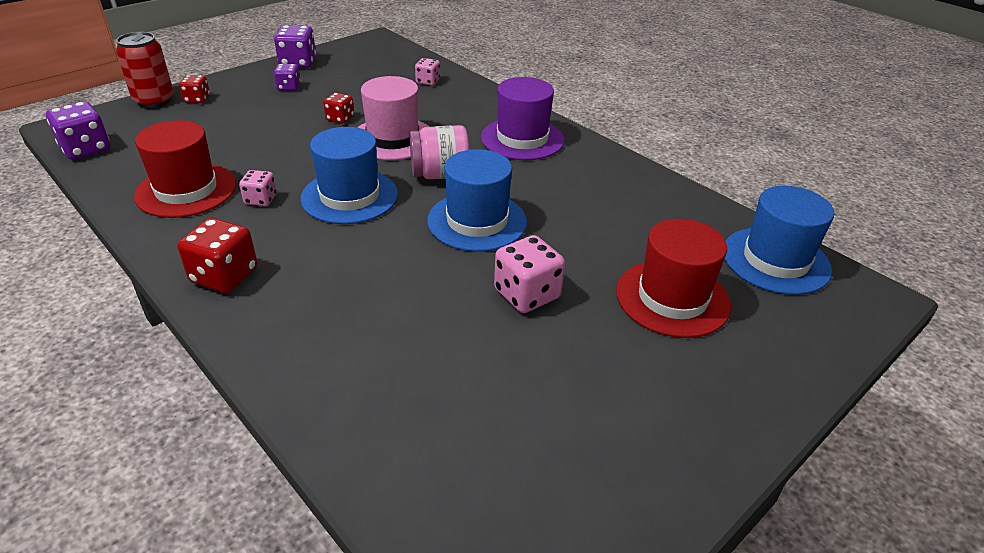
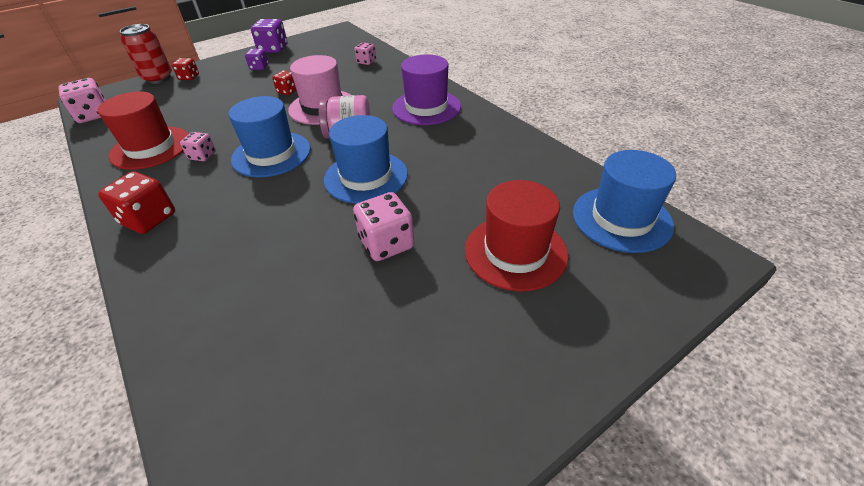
camera: 10 degrees right, 5 degrees up
(86, 149) = (94, 115): purple dice -> pink dice

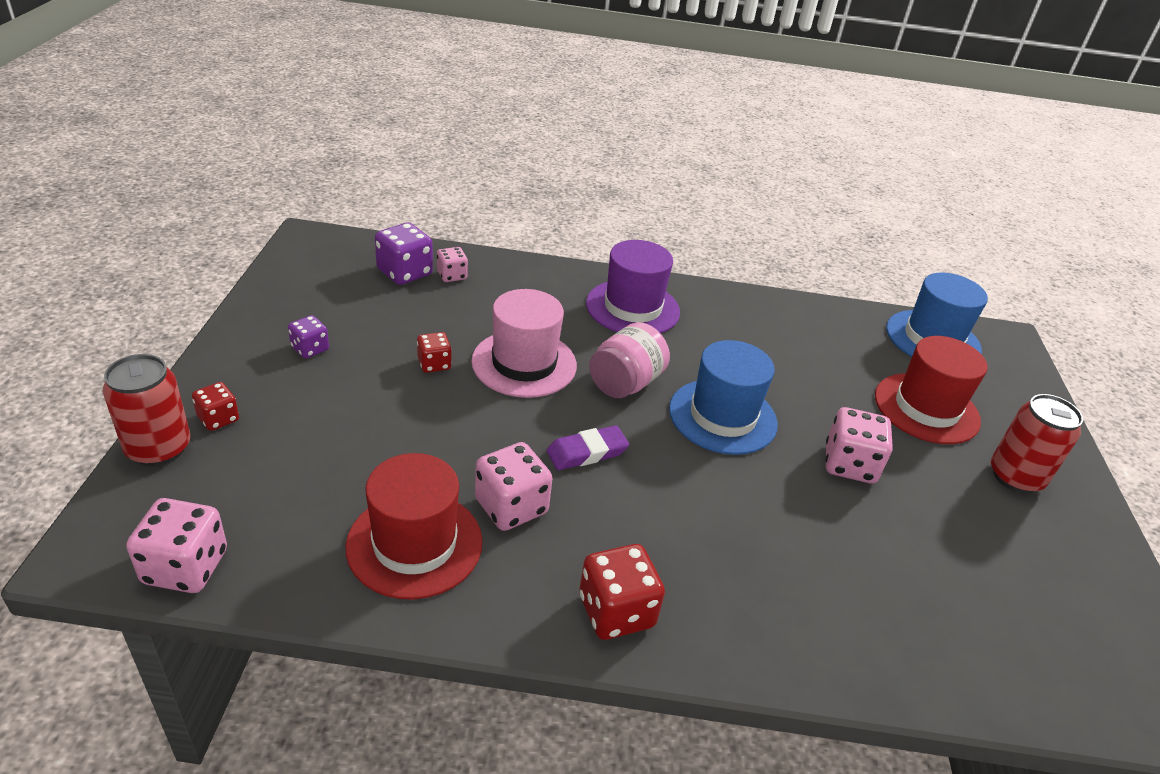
camera: 55 degrees left, 5 degrees down
(202, 156) = (511, 506): pink dice -> pink dice, size x1.68
(271, 154) = (587, 452): blue hat -> purple eraser
(273, 49) = (266, 310): purple dice -> purple dice (404, 272)
(497, 337) = (1015, 477): none -> red can

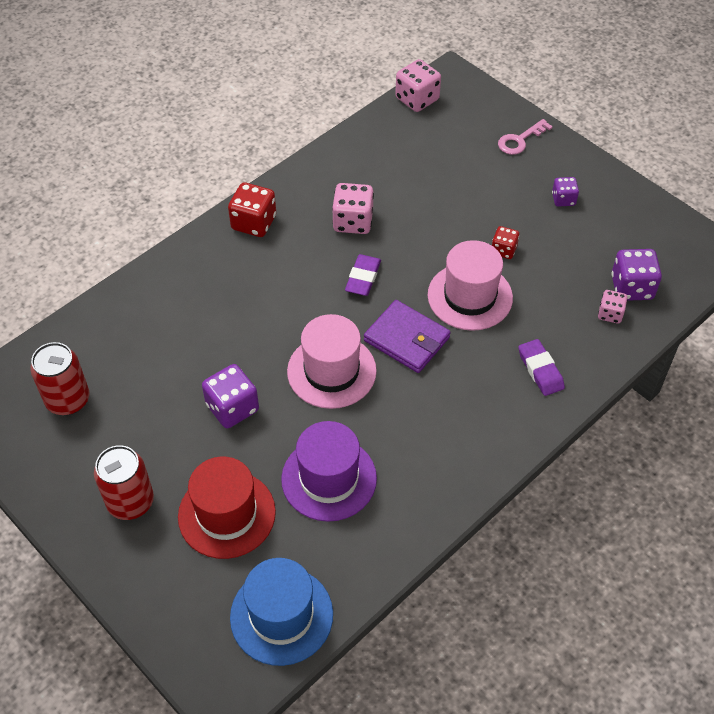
camera: 135 degrees right, 15 degrees up
(159, 448) = (511, 113): red can -> red can (68, 400)
(218, 418) = (520, 140): red dice -> pink key
(414, 544) = (362, 174): red hat -> none
(560, 293) = (540, 370): none -> purple eraser
(625, 383) = (406, 339): pink jar -> purple wallet
(632, 308) = (489, 406): purple hat -> purple hat (329, 478)
(722, 416) = (331, 371): blue hat -> pink hat
(849, 464) = (232, 408): pink dice -> purple dice

